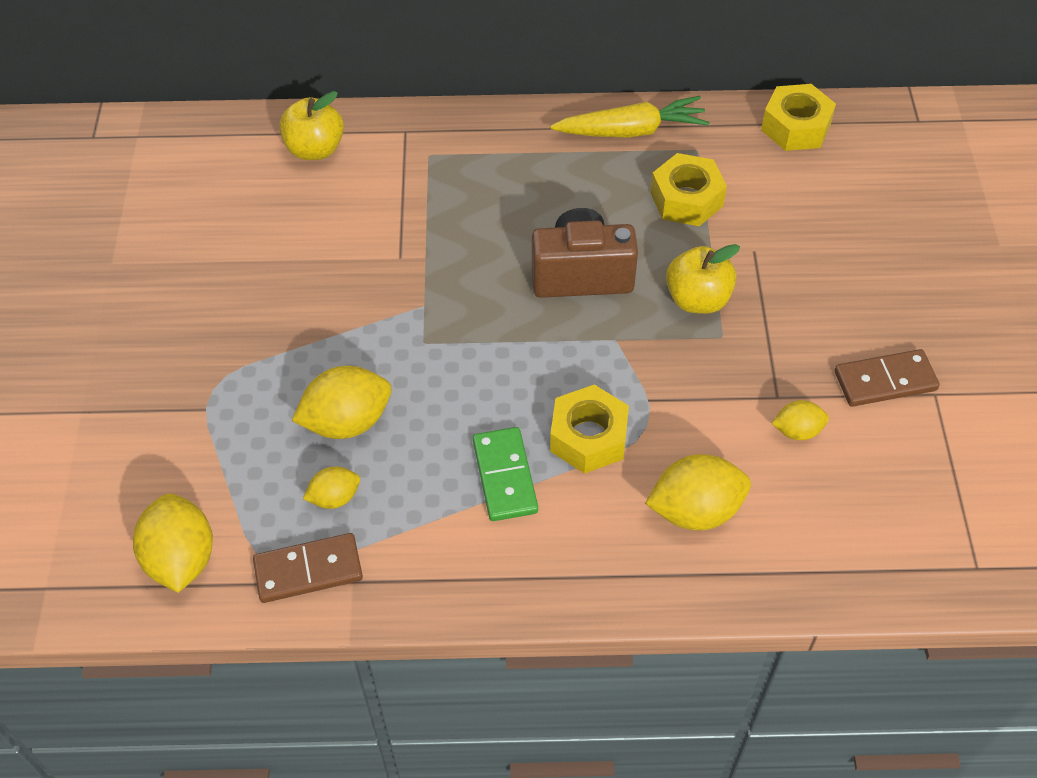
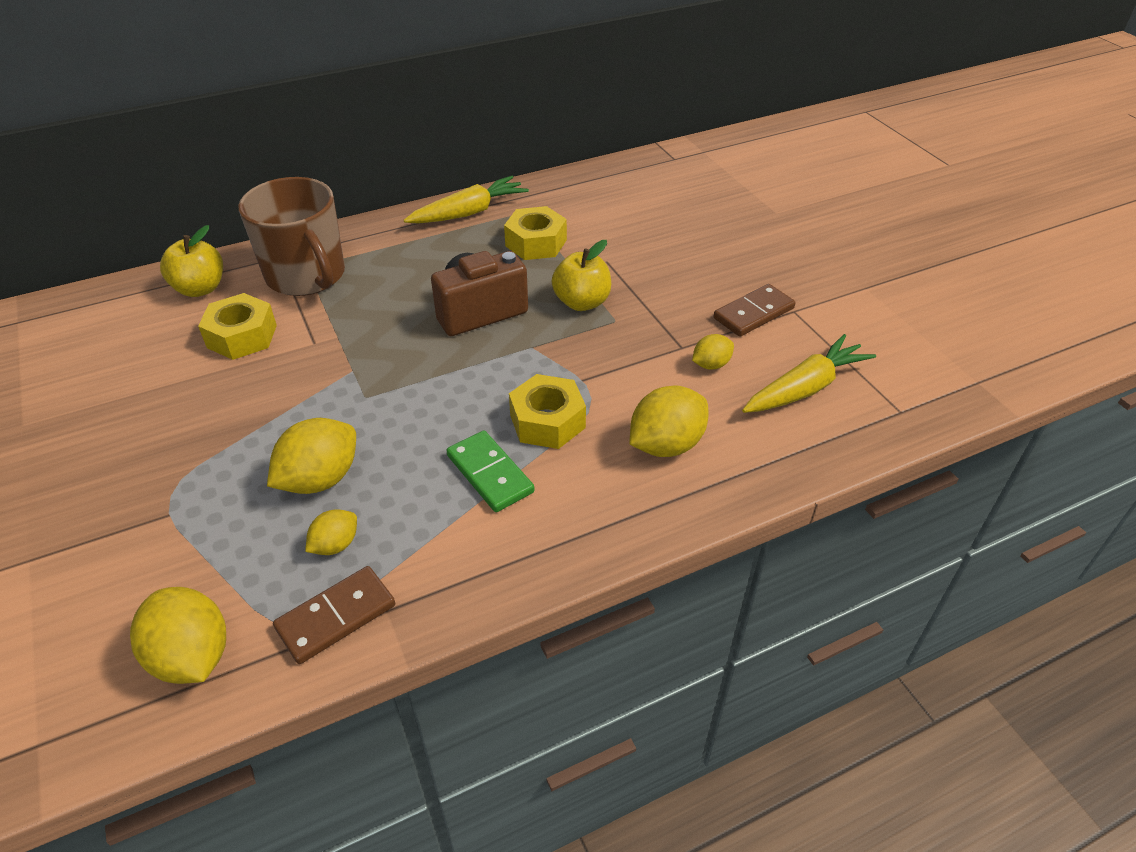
camera: 25 degrees left, 10 degrees down
(424, 166) = (307, 276): none -> brown mug
(795, 127) = (591, 182): yellow nut -> yellow nut (242, 336)
(885, 498) = (805, 388): none -> yellow carrot

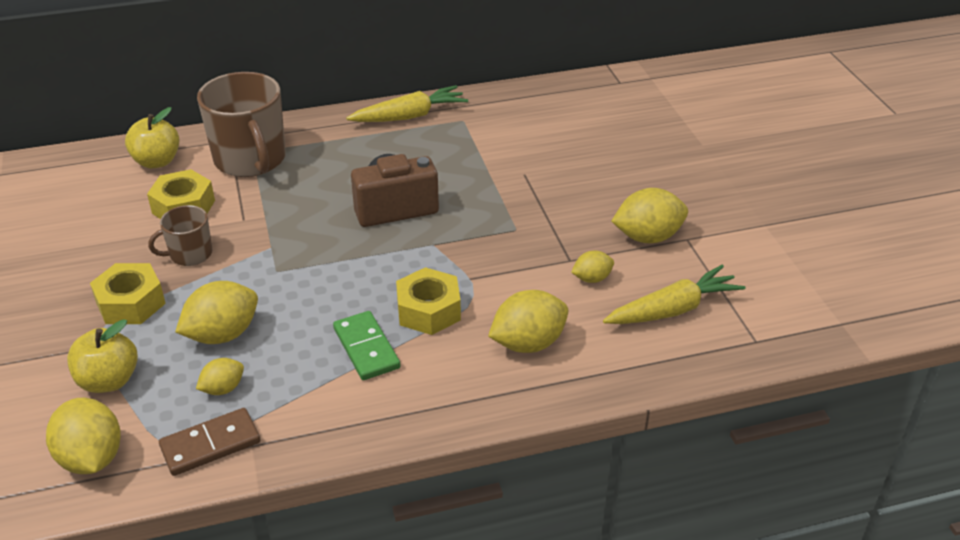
camera: 10 degrees right, 5 degrees down
(261, 389) = (190, 254): none -> brown mug
(536, 243) = (463, 150): yellow nut -> yellow nut (130, 303)
(582, 302) = (490, 209): yellow apple -> yellow apple (109, 381)
(753, 313) = (647, 237): brown domino -> yellow lemon

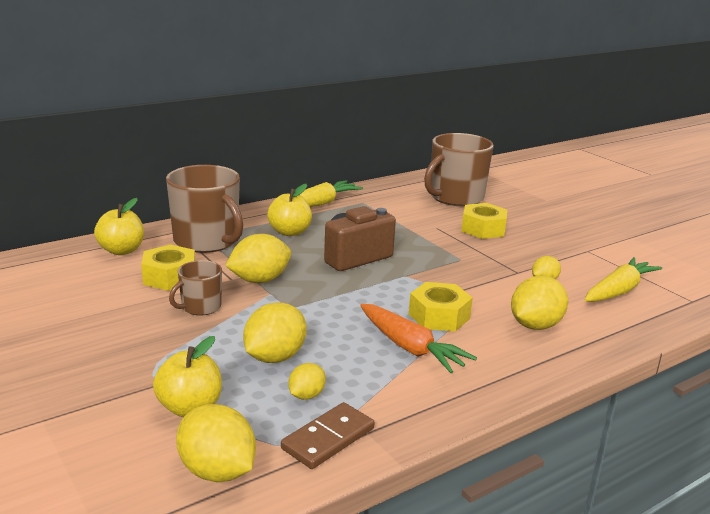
camera: 20 degrees left, 15 degrees down
(130, 303) = (169, 348): yellow nut -> yellow nut (483, 229)
(347, 158) = (290, 232): none -> yellow apple
(366, 348) = (410, 347): green domino -> orange carrot
(584, 125) = (455, 197): none -> brown mug
(647, 237) = (560, 252): yellow lemon -> yellow lemon (259, 280)

